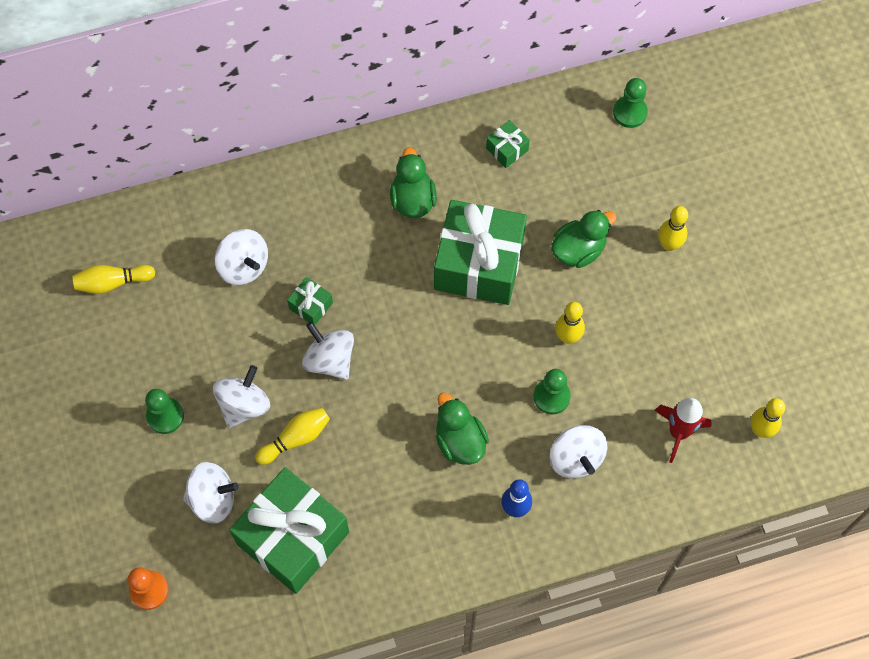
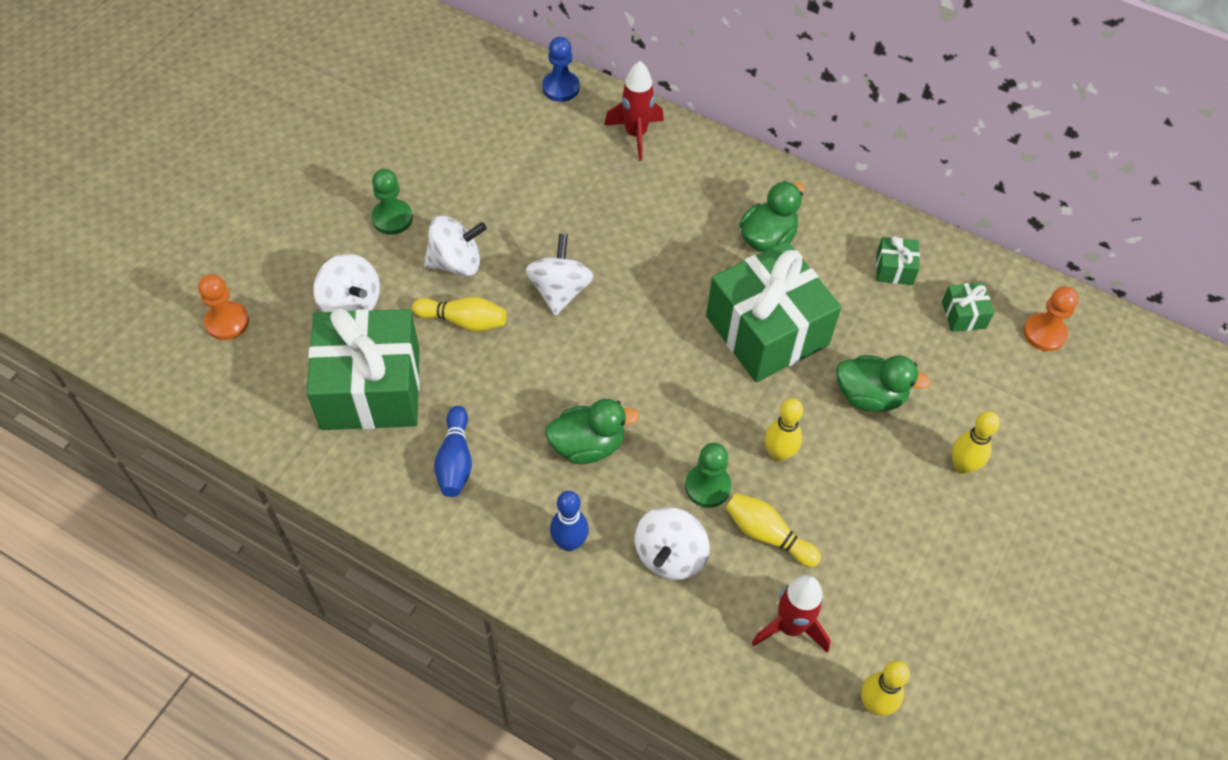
camera: 45 degrees right, 10 degrees down
(112, 282) = (470, 102): yellow bowling pin -> yellow bowling pin (767, 535)
(160, 213) = (561, 88): none -> blue pawn
(243, 266) = (577, 171): white spinning top -> none
(250, 202) = (636, 134): none -> red rocket
(311, 306) = (593, 241): green gift -> green gift (963, 315)
(396, 528) = (455, 460): none -> blue bowling pin
(459, 441) = (587, 445): green duck -> green duck turned 60 degrees clockwise
(630, 112) = (1044, 333): green pawn -> orange pawn

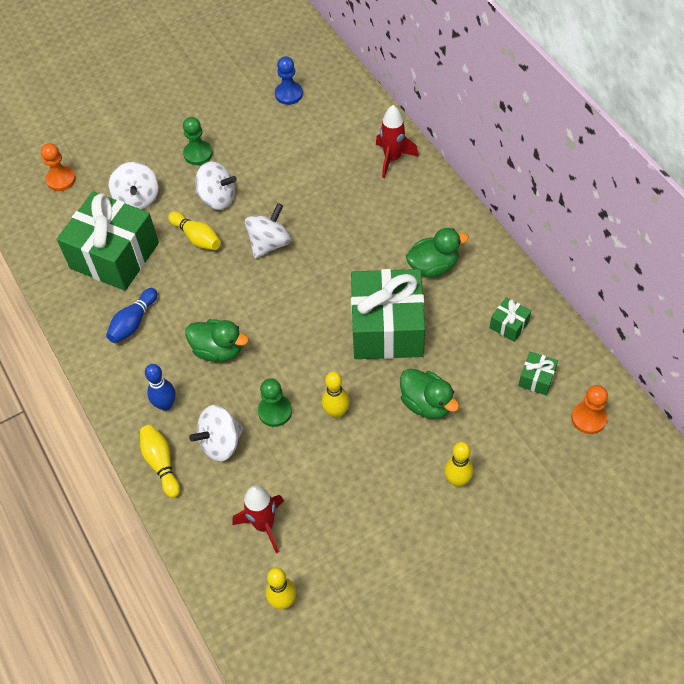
camera: 35 degrees right, 0 degrees up
(561, 88) = (364, 107): blue pawn -> blue pawn (289, 94)
(767, 535) = (291, 460): yellow bowling pin -> yellow bowling pin (161, 463)

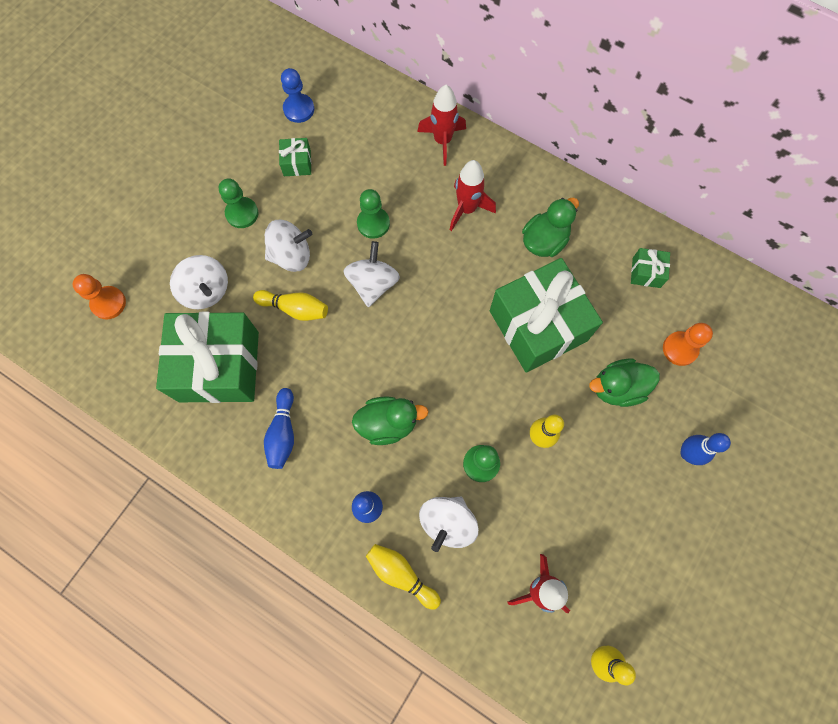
camera: 30 degrees left, 15 degrees up
(297, 199) = (373, 223): none -> green pawn
(381, 217) = (467, 209): none -> red rocket
(426, 403) = (617, 388): green duck -> green duck turned 150 degrees clockwise
(457, 480) = (687, 453): yellow bowling pin -> blue bowling pin
(536, 378) = (699, 316): green gift -> green gift (297, 163)
(588, 418) = (765, 336): orange pawn -> orange pawn (680, 349)

